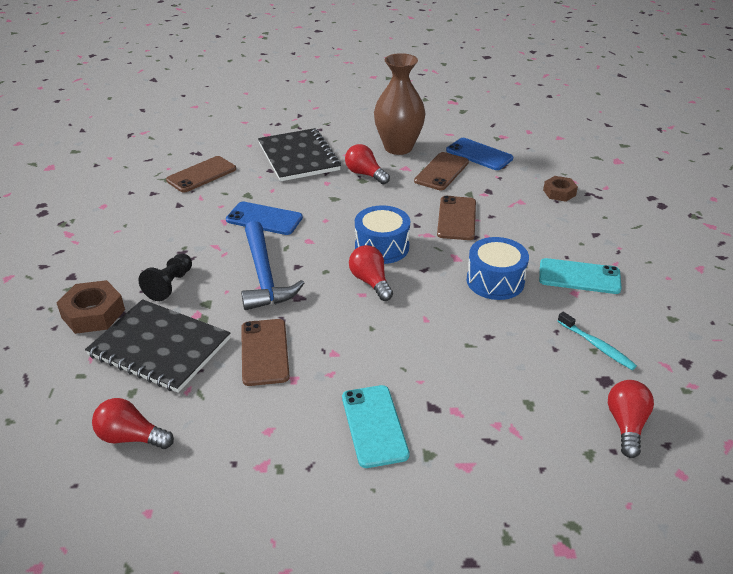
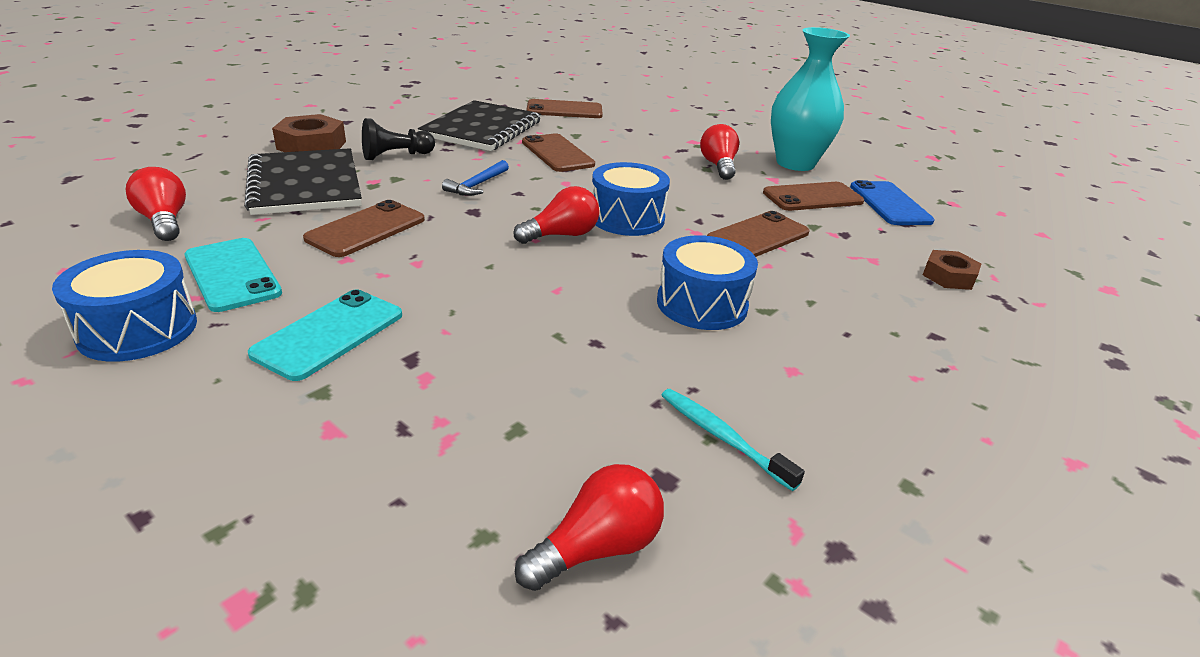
camera: 40 degrees right, 5 degrees down
(264, 219) = (557, 153): blue phone -> brown phone
(264, 276) = (477, 185): blue hammer -> blue hammer, size x0.52
(278, 502) = (138, 329): none -> blue drum
(298, 157) = (674, 131): black notebook -> black notebook (482, 129)
(370, 282) = (562, 235): red light bulb -> red light bulb turned 45 degrees clockwise
(398, 147) = (795, 163): brown vase -> turquoise vase
(579, 276) = (829, 360): turquoise phone -> turquoise phone (232, 274)
(597, 346) = (722, 437): turquoise toothbrush -> turquoise toothbrush turned 135 degrees clockwise

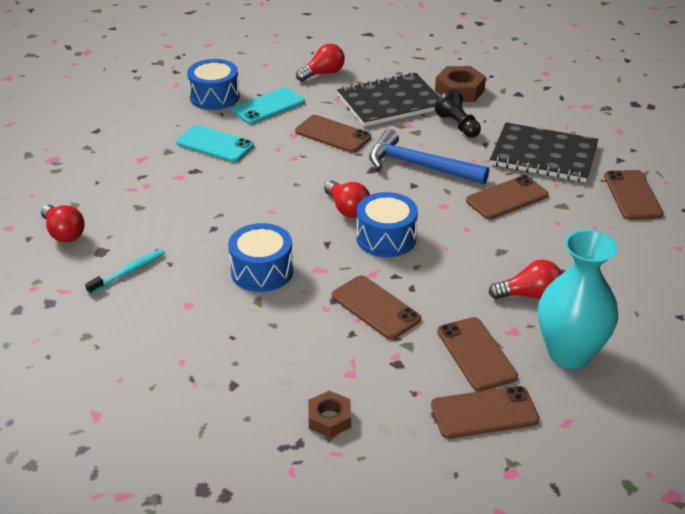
camera: 90 degrees right, 5 degrees up
(477, 185) = (419, 166): blue hammer -> blue hammer, size x1.93
(889, 204) = (484, 412): blue phone -> brown phone

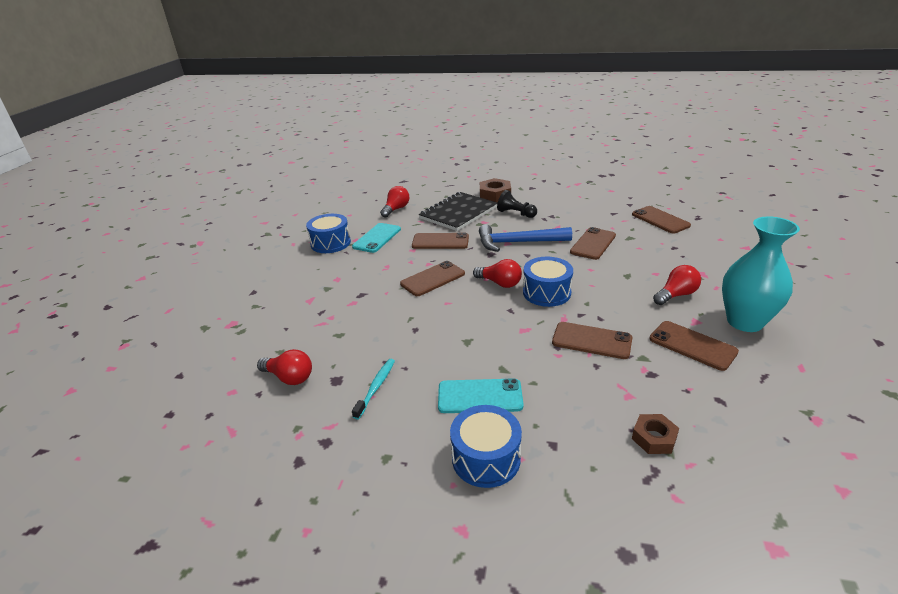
camera: 25 degrees left, 5 degrees down
(215, 144) = (360, 272): turquoise phone -> turquoise phone (480, 396)
(262, 271) = (483, 346): blue drum -> blue drum (486, 458)
(484, 412) = (747, 384): brown phone -> brown phone (432, 279)
(543, 155) = (585, 214): black notebook -> none

